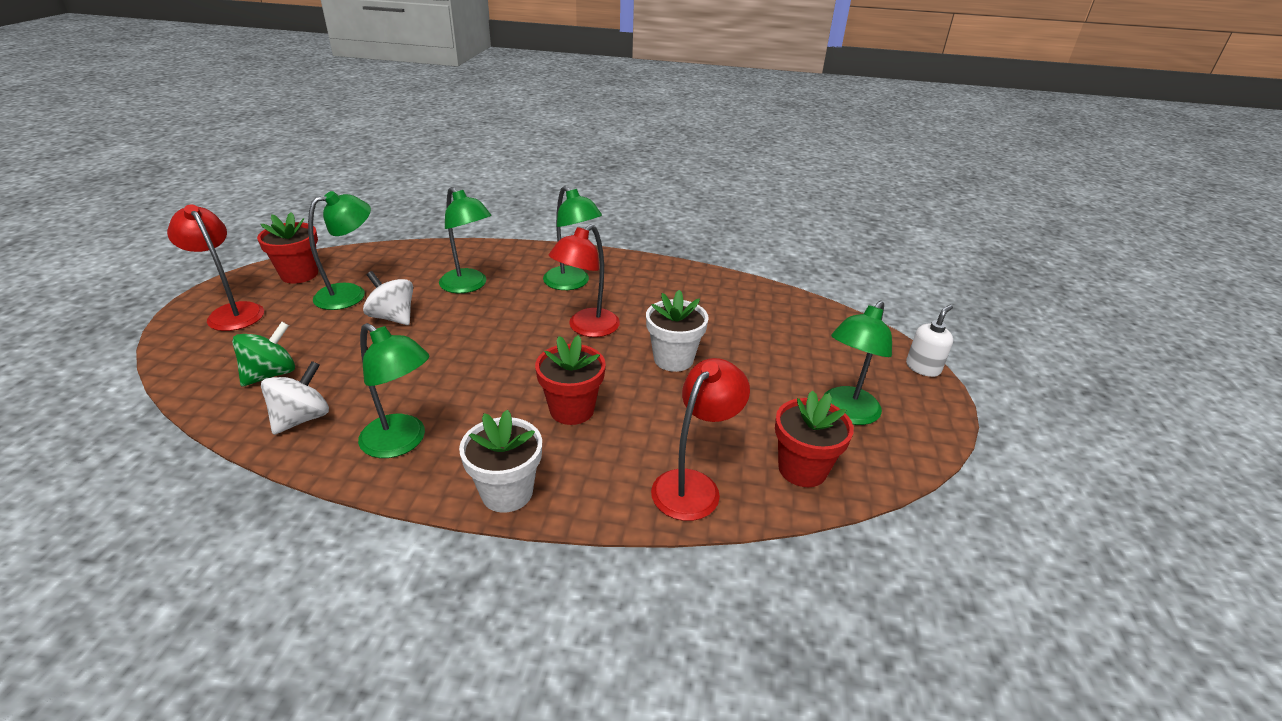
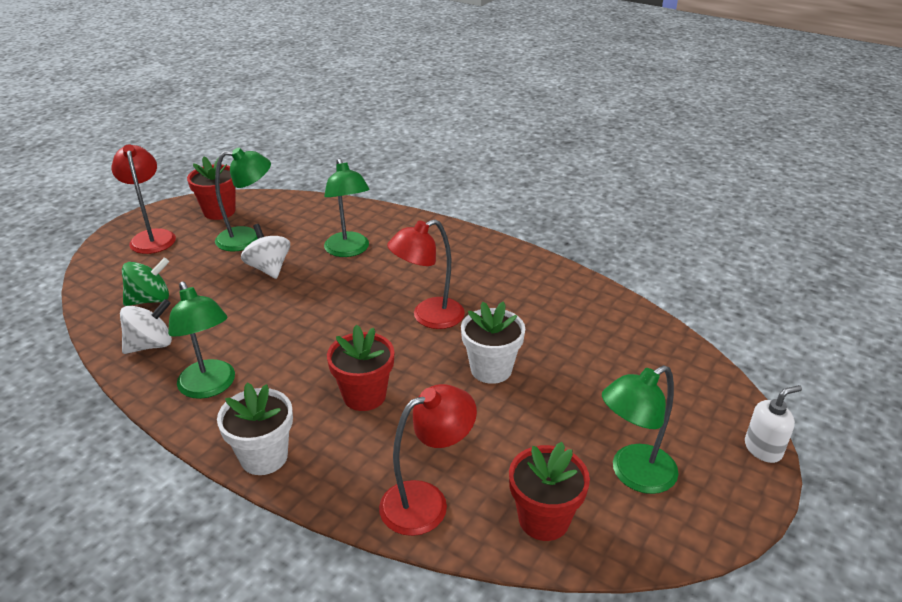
camera: 25 degrees right, 0 degrees up
(572, 283) = (444, 267): green lamp -> none

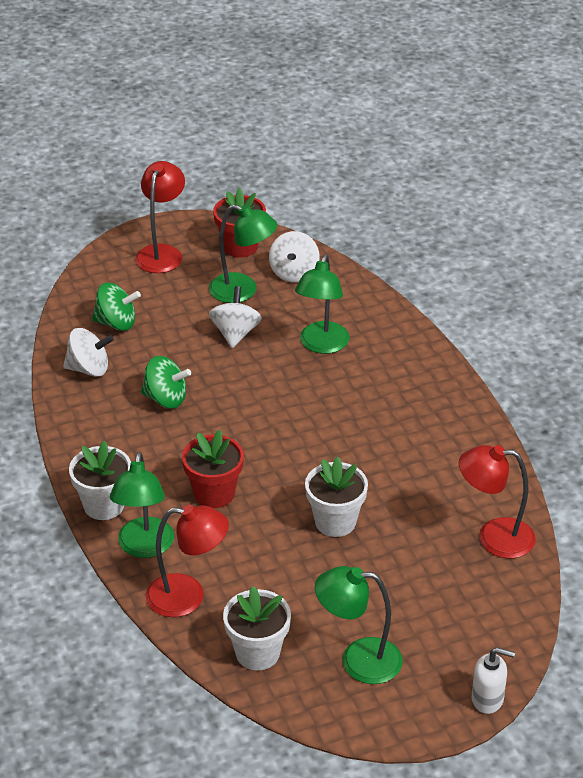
camera: 35 degrees right, 5 degrees up
(210, 387) = (107, 429): green lamp -> green lamp (144, 547)
(248, 339) = (166, 399): none -> green spinning top
(280, 213) = (294, 273): none -> white spinning top
(428, 317) = (329, 448): red lamp -> red lamp (494, 537)
(544, 519) = (257, 653): red flower pot -> white flower pot

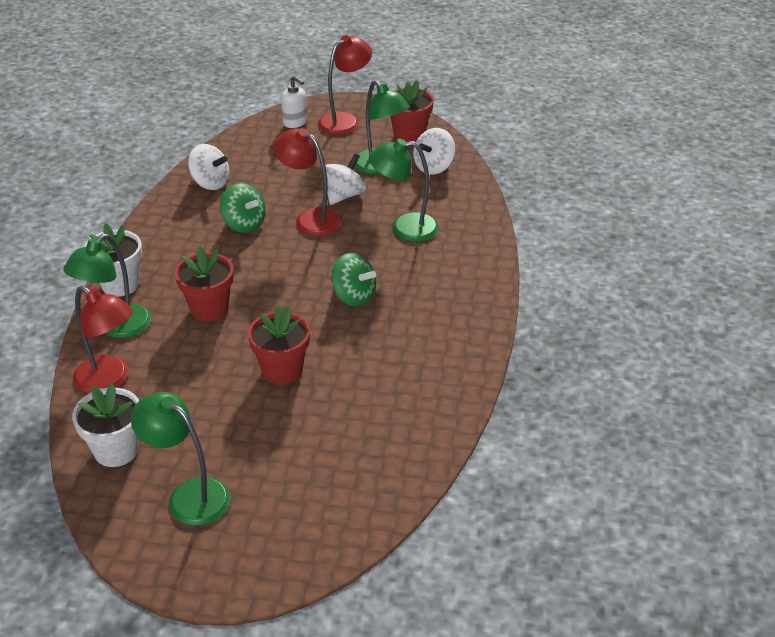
camera: 30 degrees right, 0 degrees up
(116, 323) = (262, 158): green spinning top -> green spinning top (353, 296)
(321, 345) = (404, 228): green lamp -> green lamp turned 45 degrees clockwise
(335, 522) = (282, 370): white flower pot -> red flower pot
(488, 699) = (265, 586): white soap dispenser -> white soap dispenser (295, 122)
(494, 537) = (405, 441): red lamp -> red lamp (310, 218)

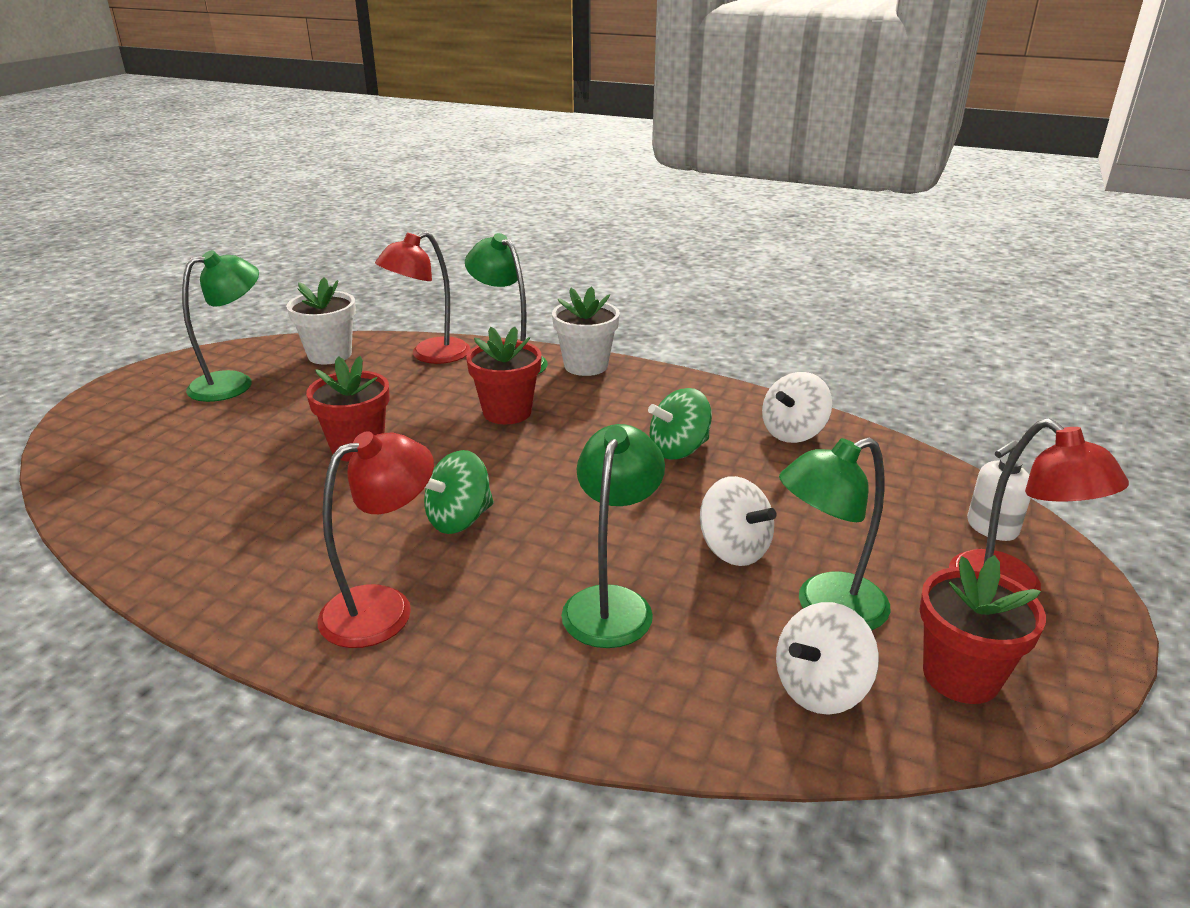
camera: 105 degrees right, 10 degrees down
(310, 218) = (674, 507): red lamp -> red lamp (384, 608)
(433, 167) = (820, 689): white spinning top -> white spinning top turned 90 degrees counterclockwise

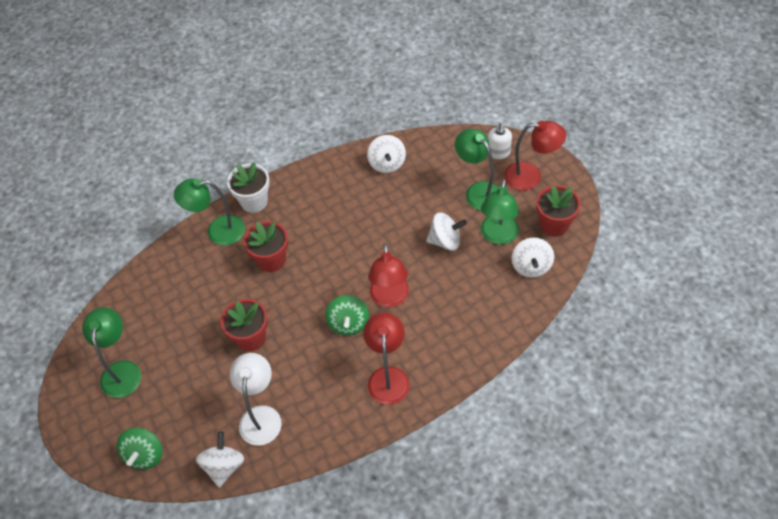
camera: 50 degrees left, 25 degrees up
(103, 515) = (223, 466): none -> white spinning top
(217, 511) = (261, 416): none -> white lamp
(329, 355) = (128, 311): white flower pot -> none
(430, 355) = (175, 263): red lamp -> red lamp (390, 298)
(612, 603) = (444, 299): green lamp -> green lamp (478, 191)
(679, 450) = (364, 213): green spinning top -> green spinning top (145, 455)

